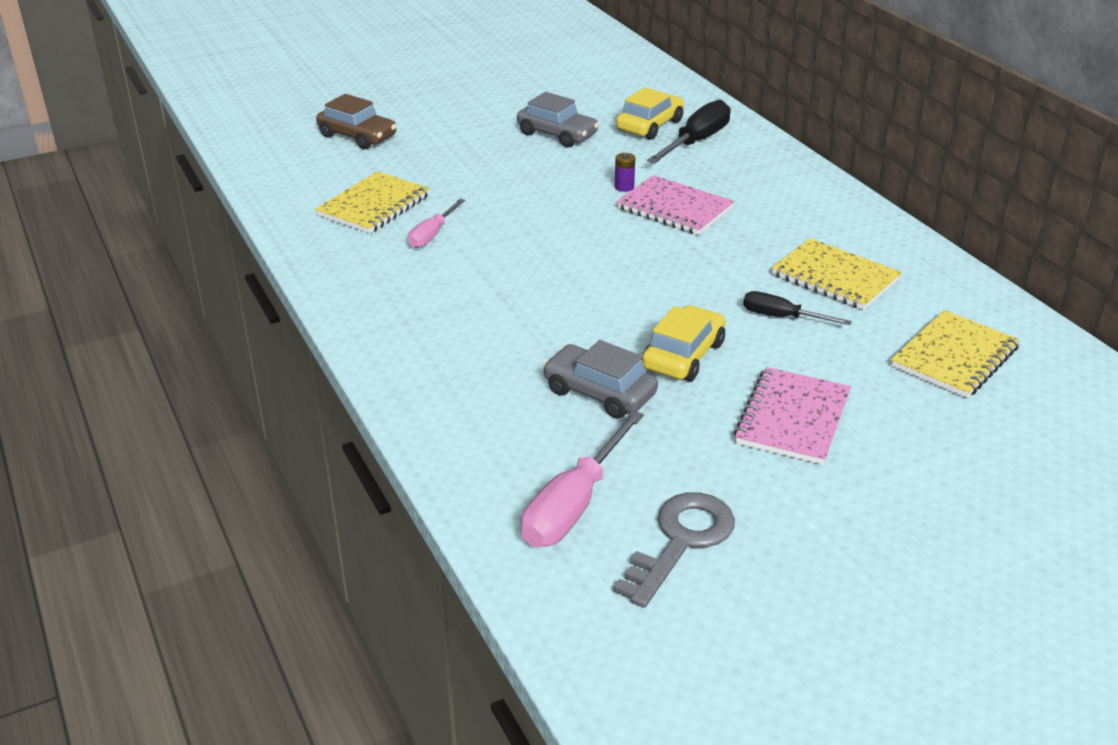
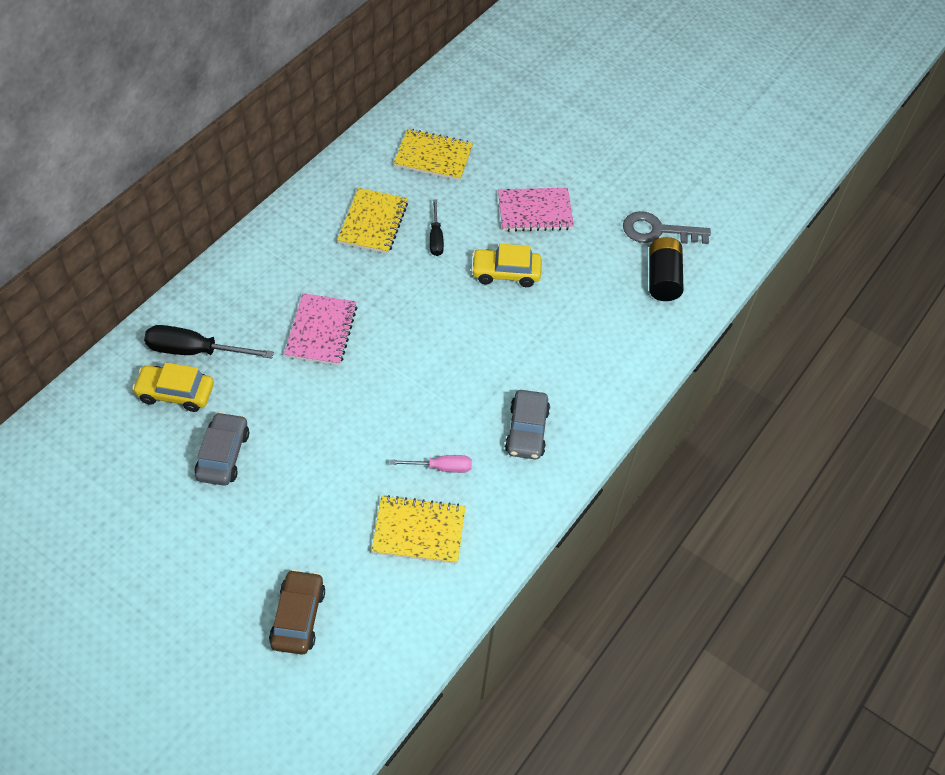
camera: 120 degrees left, 20 degrees up
(574, 505) = (663, 279): pink screwdriver -> black battery
(599, 392) = (566, 300): grey car -> grey car (527, 431)
(624, 187) = (301, 373): purple battery -> none

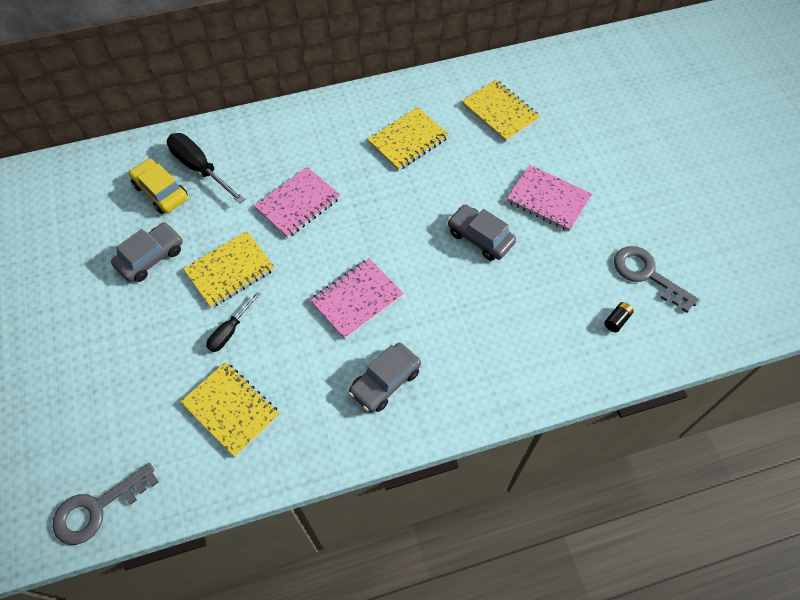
camera: 40 degrees right, 5 degrees up
(298, 617) = (90, 417): brown car -> none
(311, 423) = (230, 271): none -> yellow notebook
(375, 679) = (97, 508): none -> grey key
(436, 238) = (447, 178): black screwdriver -> black screwdriver (230, 331)
(441, 467) = (292, 368): pink screwdriver -> none
(446, 381) = (357, 299): none -> pink notebook
(506, 273) = (480, 238): yellow car -> grey car
(663, 279) = (617, 320): black battery -> black battery, size x0.47

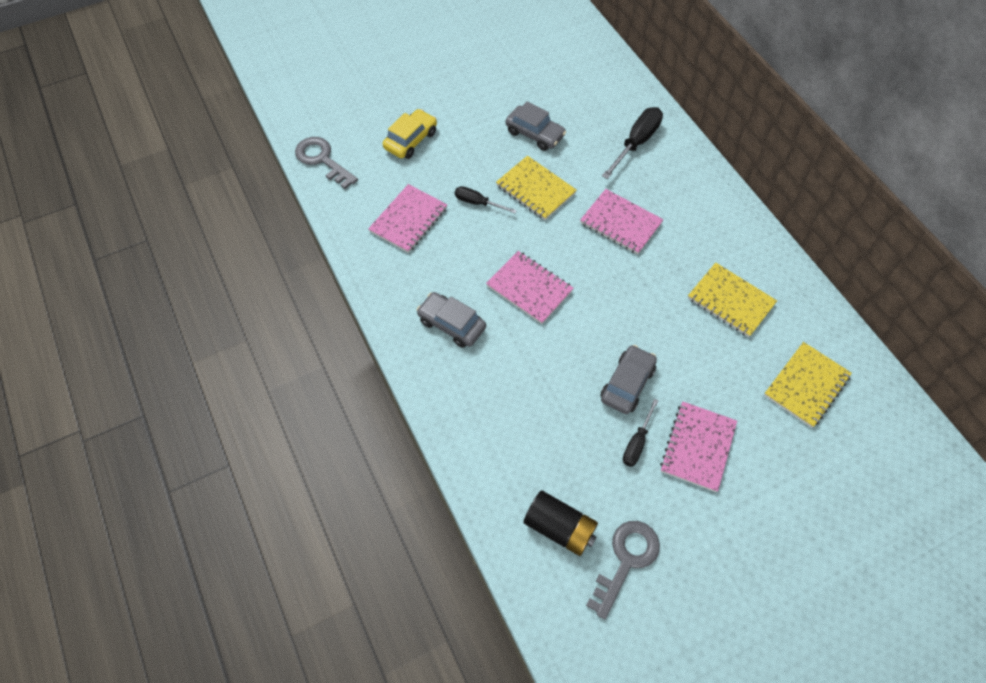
camera: 80 degrees right, 0 degrees up
(161, 192) = (602, 123): yellow car -> yellow car (411, 140)
(231, 409) = (409, 220): yellow notebook -> pink notebook
(539, 243) = (637, 442): none -> black screwdriver
(617, 320) = (559, 528): black battery -> black battery, size x2.12

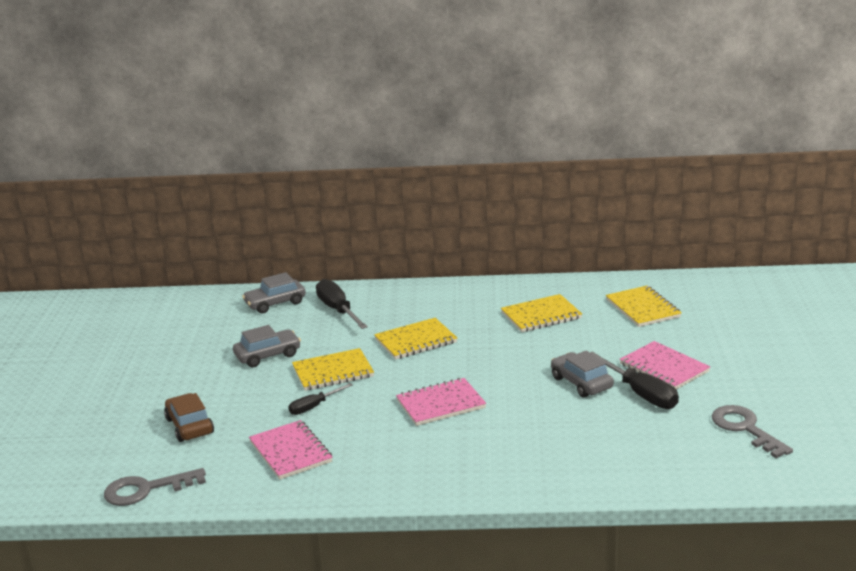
camera: 60 degrees left, 35 degrees down
(411, 140) = (189, 426): yellow car -> brown car
(451, 324) = (441, 457): grey car -> grey car (275, 303)
(559, 528) = (696, 453): black battery -> none
(620, 223) = (416, 341): pink notebook -> yellow notebook
(637, 442) = (640, 394): black screwdriver -> black screwdriver, size x1.67

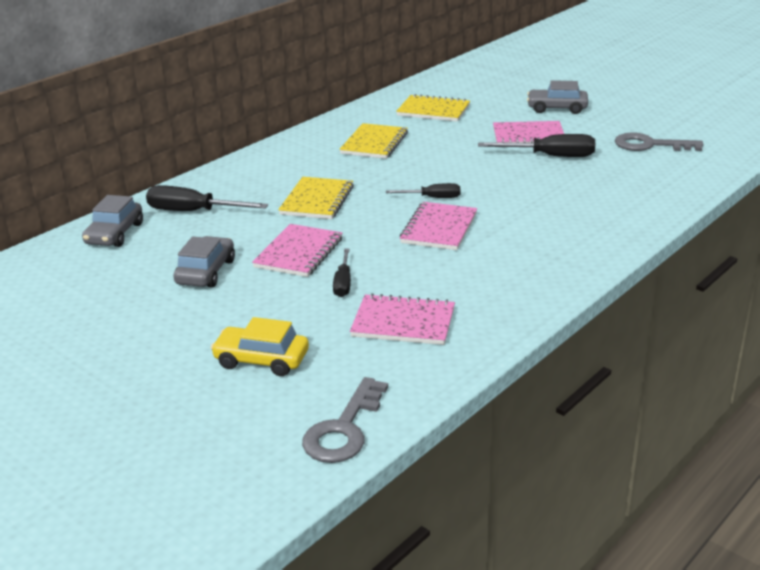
camera: 50 degrees left, 5 degrees up
(189, 426) = (261, 360): brown car -> yellow car
(333, 372) = (299, 253): yellow notebook -> pink notebook
(486, 379) = (432, 198): none -> black screwdriver
(581, 383) = (500, 168): grey car -> grey car (557, 108)

